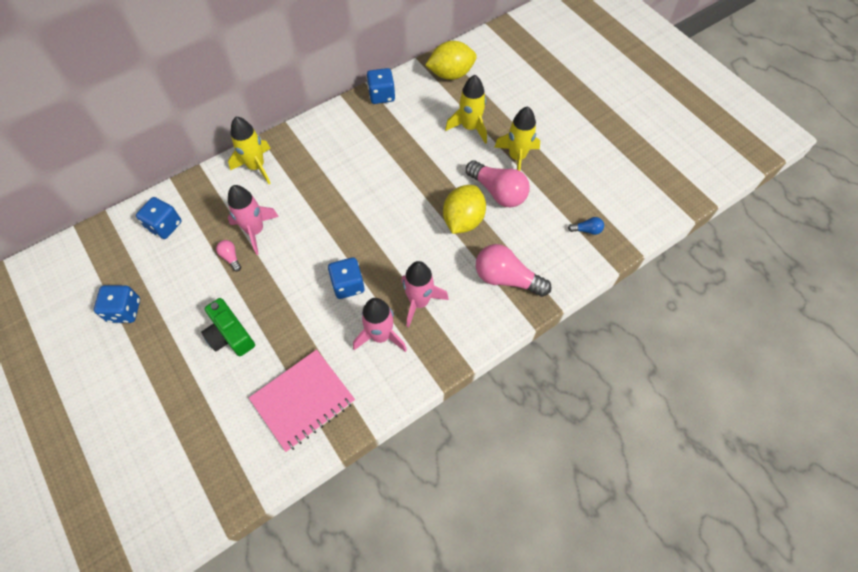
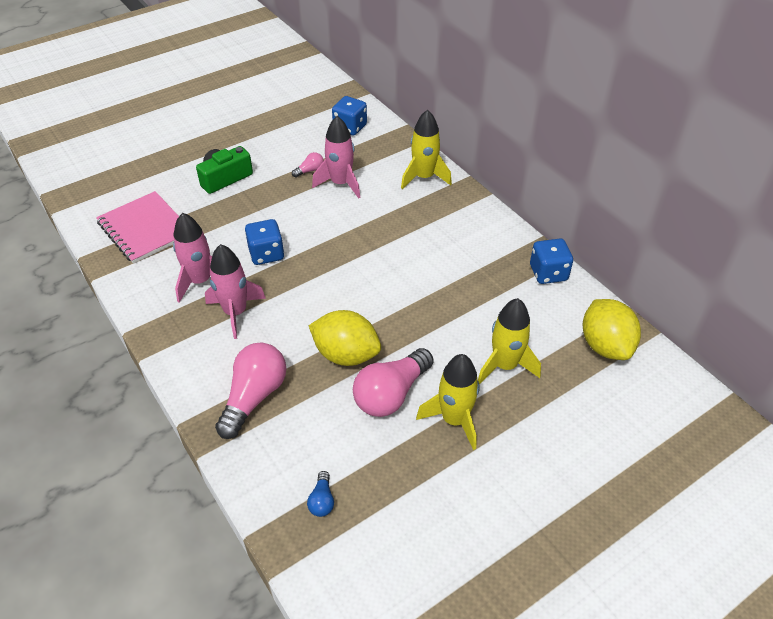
camera: 90 degrees right, 15 degrees down
(124, 310) = (261, 117): blue dice -> none

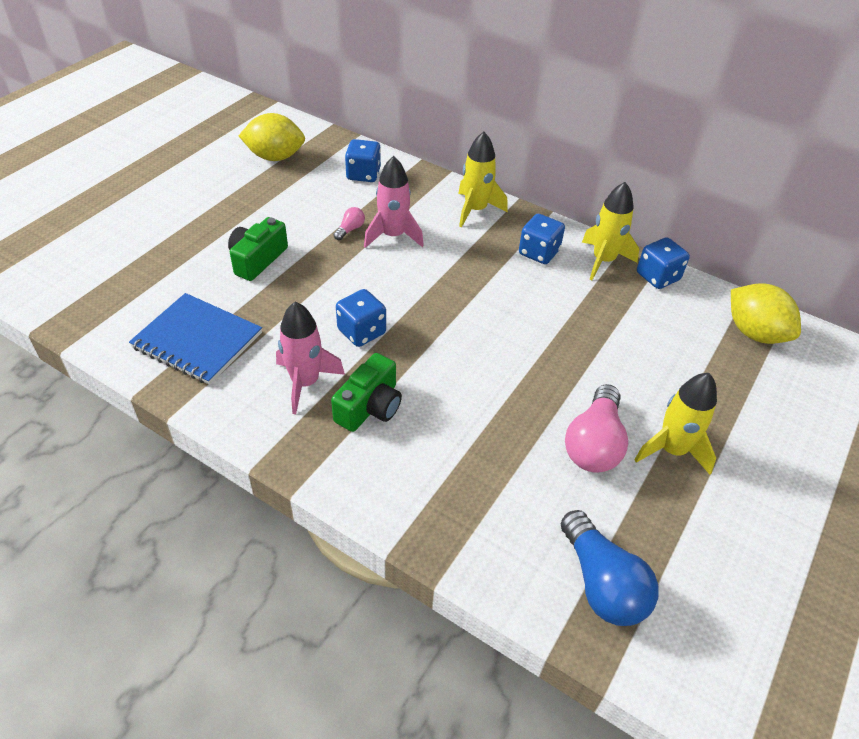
camera: 25 degrees left, 0 degrees up
(145, 229) = (197, 340): pink notebook -> blue notebook
(235, 312) = (370, 406): pink rocket -> green camera
(254, 397) = (454, 495): pink light bulb -> none
(322, 501) = (601, 583): blue light bulb -> blue light bulb, size x2.19
(346, 354) = (520, 416): yellow lemon -> yellow lemon (275, 157)
(454, 226) = (539, 252): none -> blue dice
(505, 365) = (680, 379): yellow rocket -> yellow rocket (603, 260)

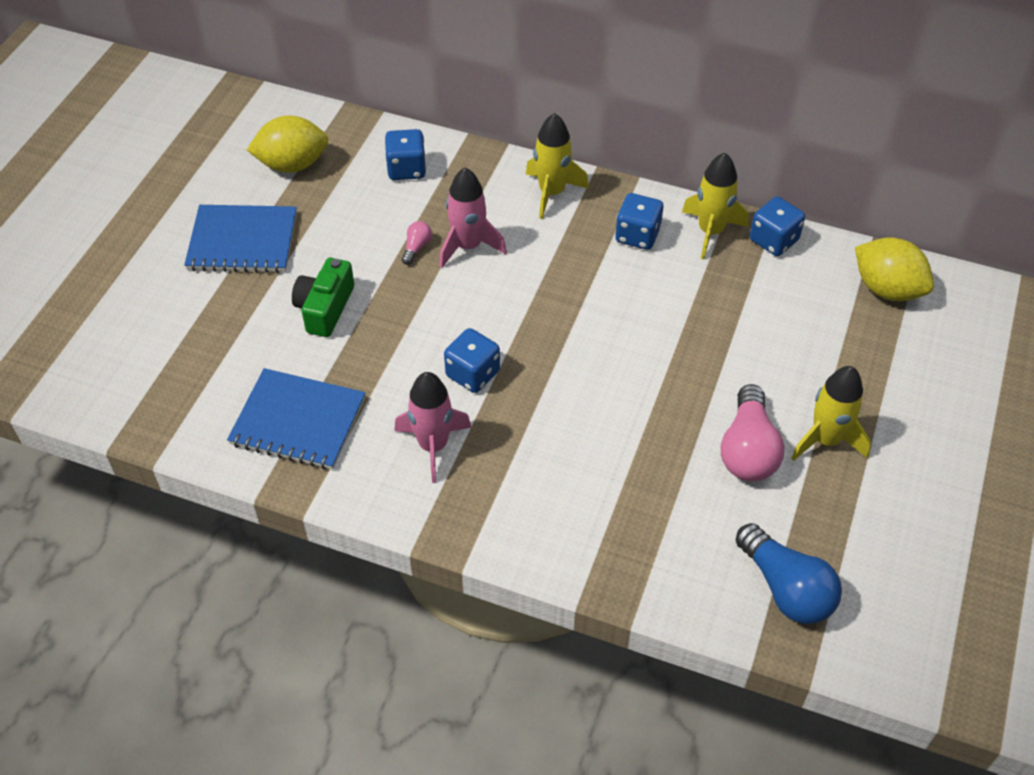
camera: 10 degrees left, 5 degrees up
(213, 201) = (242, 241): none -> blue notebook
(370, 406) = (510, 458): green camera -> none

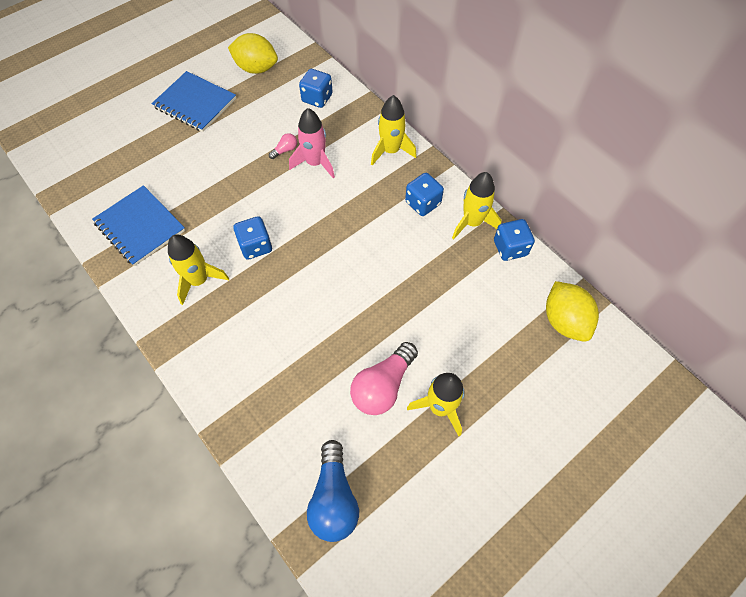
camera: 30 degrees right, 10 degrees up
(325, 308) = (207, 164): green camera -> none
(433, 446) = (199, 280): pink rocket -> yellow rocket

